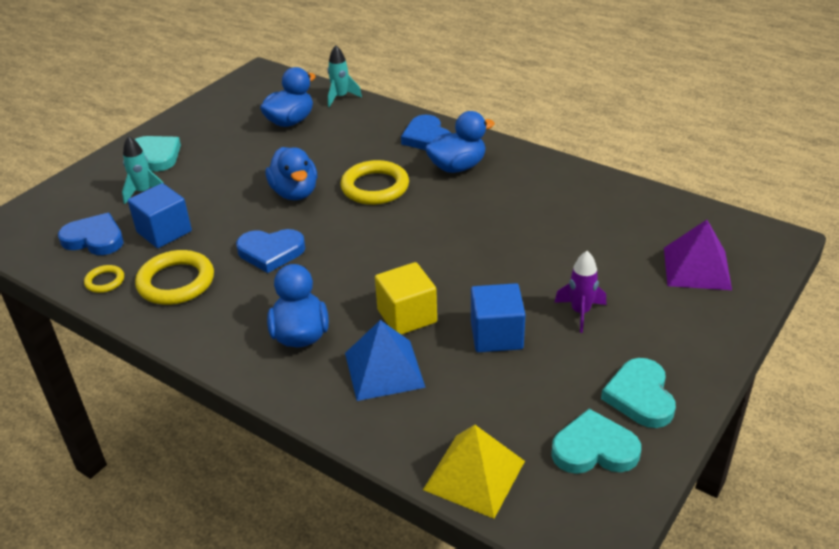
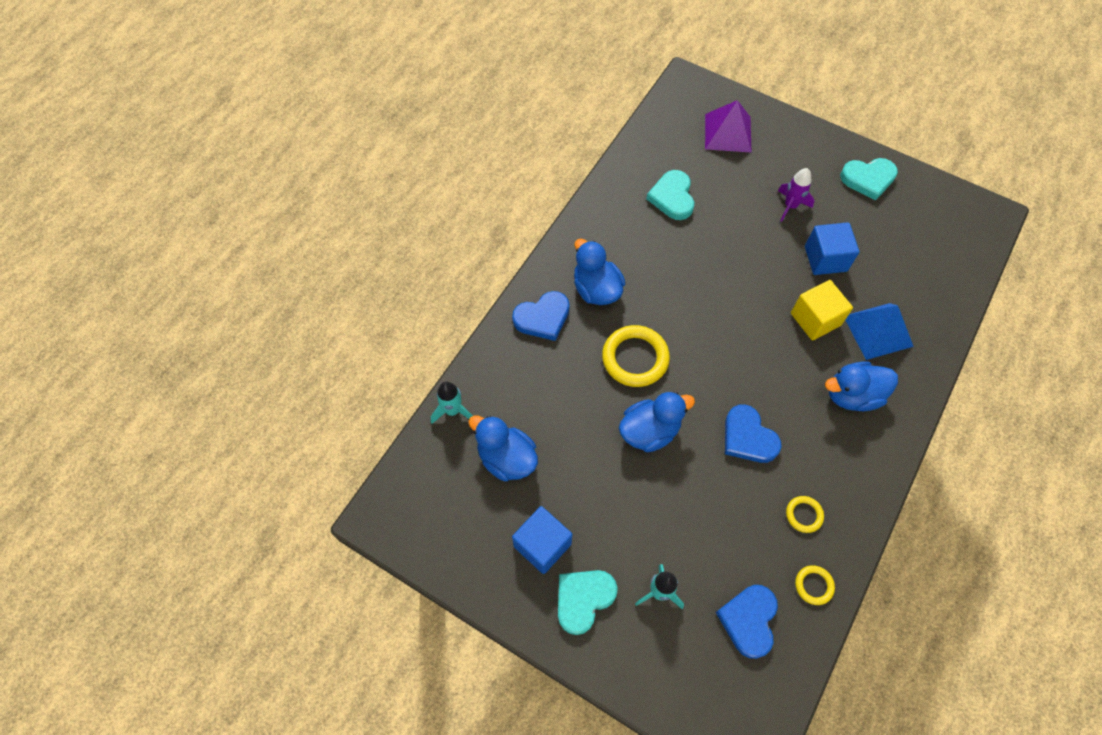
camera: 95 degrees left, 25 degrees up
(164, 232) = (728, 548): blue cube -> blue cube (542, 545)
(176, 282) = (804, 515): yellow ring -> yellow ring, size x0.51
(271, 252) = (748, 437): blue heart -> blue heart turned 150 degrees clockwise
(474, 475) = (959, 271): yellow pyramid -> none
(594, 449) = (920, 207): turquoise heart -> turquoise heart (672, 197)

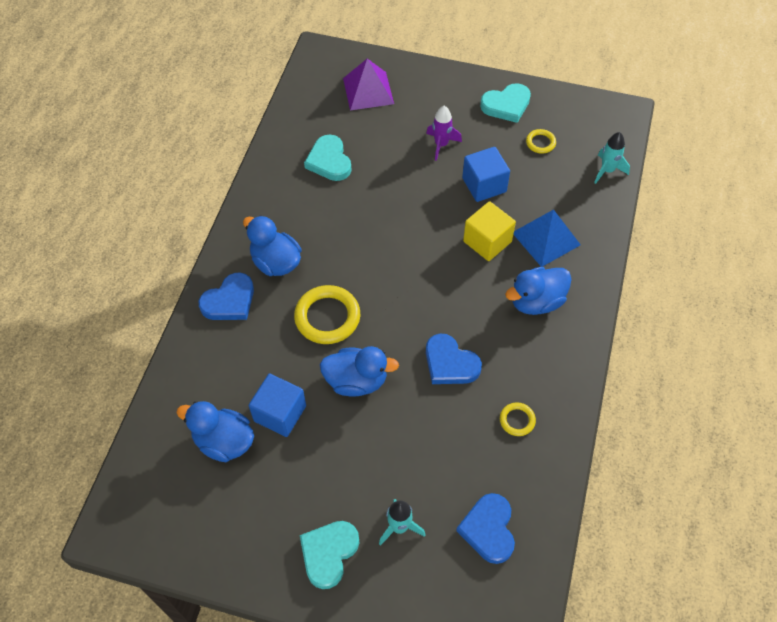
camera: 15 degrees left, 5 degrees down
(453, 410) = (160, 410): turquoise rocket -> turquoise rocket (607, 170)
(542, 545) = (277, 513): blue cube -> blue cube (280, 413)
(649, 431) = (356, 381): blue duck -> blue duck turned 45 degrees clockwise
(813, 585) = (540, 481): yellow ring -> yellow ring (540, 143)

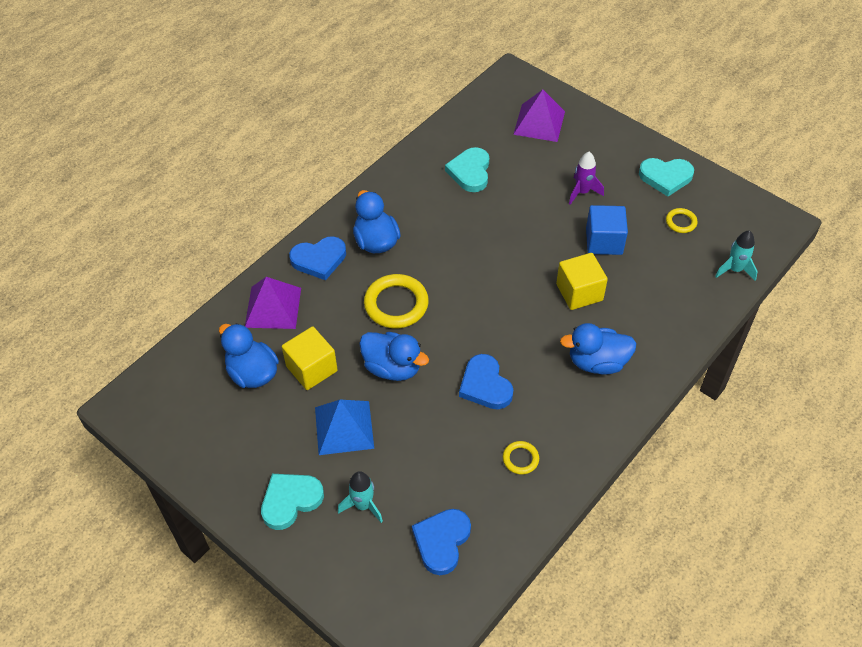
camera: 25 degrees right, 5 degrees down
(209, 367) = (273, 307): none -> purple pyramid
(280, 413) = (311, 368): blue cube -> yellow cube
(546, 238) = (638, 310): blue pyramid -> blue pyramid (344, 427)

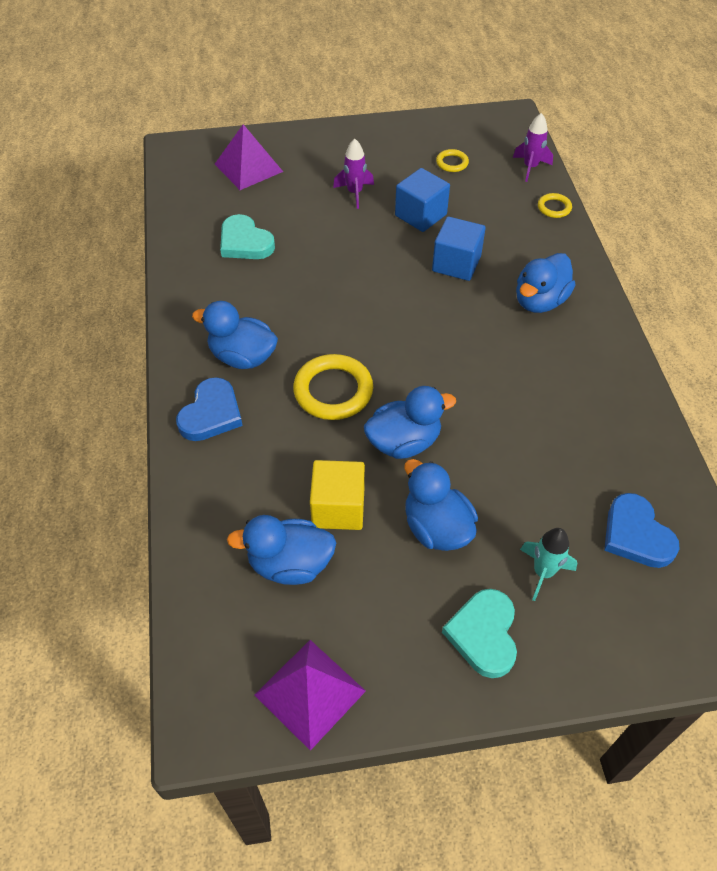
camera: 50 degrees left, 0 degrees up
(273, 307) = (226, 491): purple pyramid -> purple pyramid (310, 692)
(344, 427) = (436, 527): blue pyramid -> blue duck
(485, 385) = (491, 388): blue heart -> none
(520, 459) = (594, 417): yellow ring -> yellow ring (554, 208)
(579, 292) = (456, 264): yellow cube -> blue cube
(665, 177) = (398, 141): turquoise heart -> none
(735, 270) = (530, 167): turquoise rocket -> purple rocket

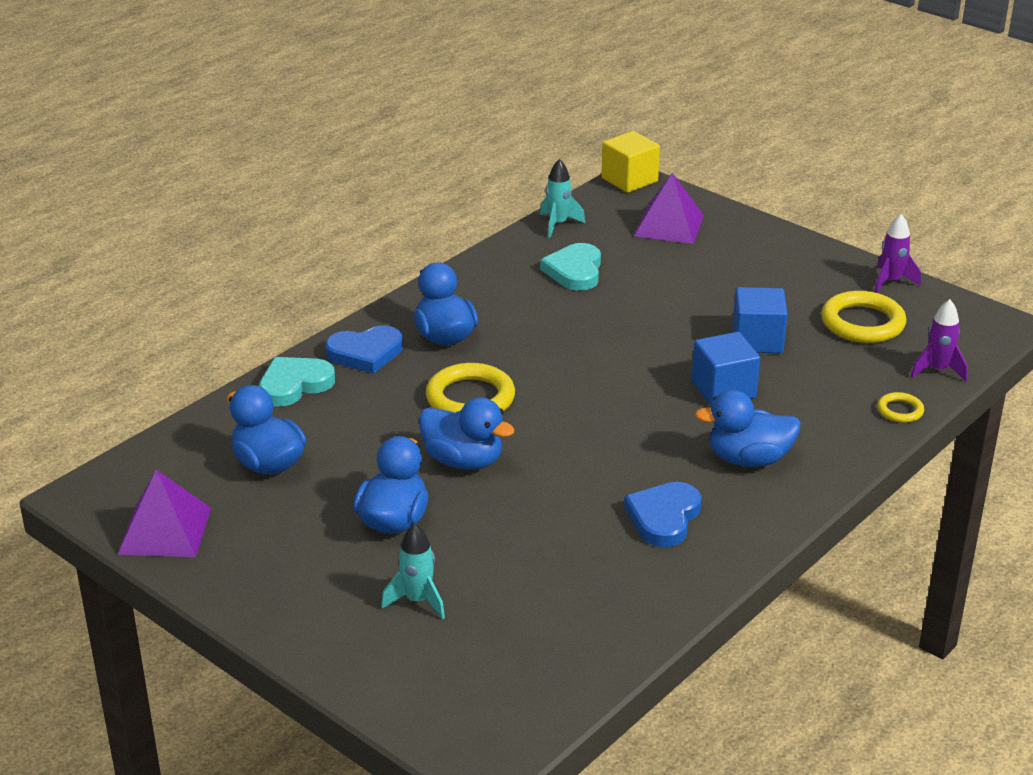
camera: 50 degrees right, 20 degrees down
(179, 214) = (558, 224): none -> turquoise rocket
(338, 508) = (351, 461): yellow cube -> yellow cube (629, 180)
(355, 193) = (727, 292): purple rocket -> purple rocket (891, 282)
(452, 163) = (862, 323): yellow ring -> yellow ring, size x1.96
(483, 634) = (315, 594): turquoise heart -> turquoise heart (294, 385)
(636, 535) = (528, 640): blue heart -> blue heart (664, 517)

